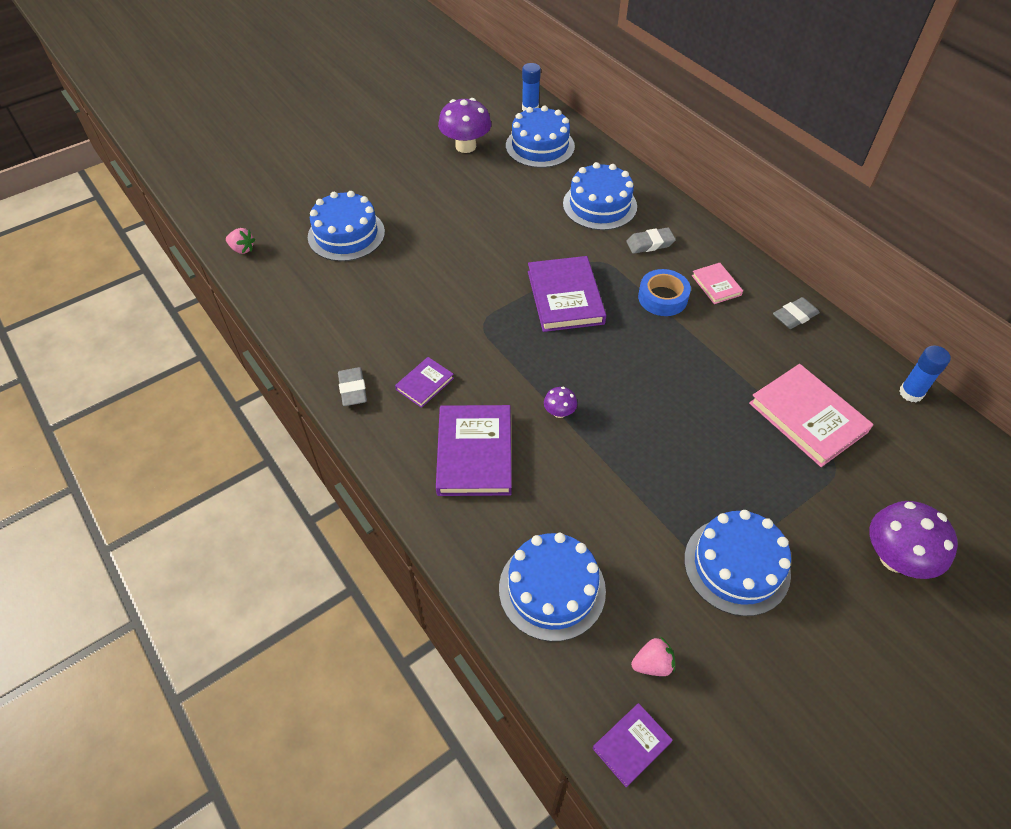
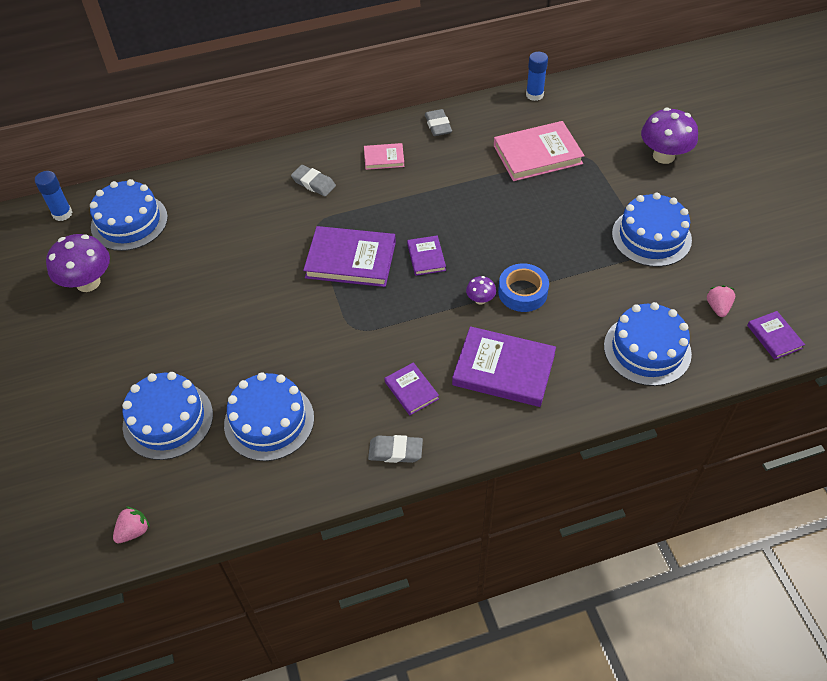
camera: 70 degrees left, 0 degrees up
(596, 354) = (426, 257): none -> purple book
(599, 205) = (244, 202): blue cake -> blue cake (269, 421)
(650, 243) = (313, 183): grey eraser -> grey eraser turned 60 degrees counterclockwise
(662, 298) = (382, 195): blue tape -> blue tape (522, 292)

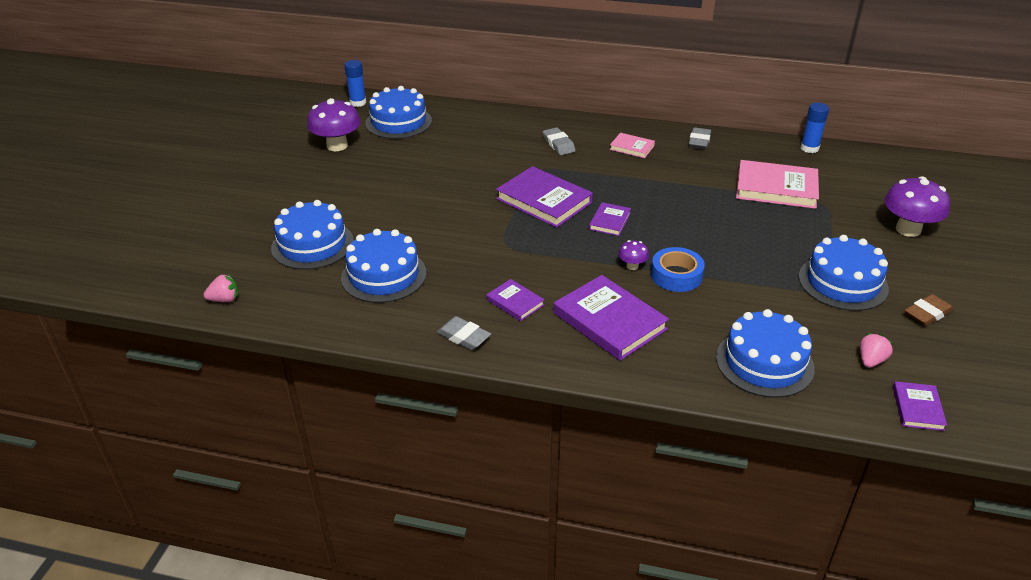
camera: 30 degrees right, 15 degrees down
(411, 390) = (515, 302): purple book -> purple book turned 45 degrees counterclockwise
(727, 239) = (927, 314): none -> brown eraser

